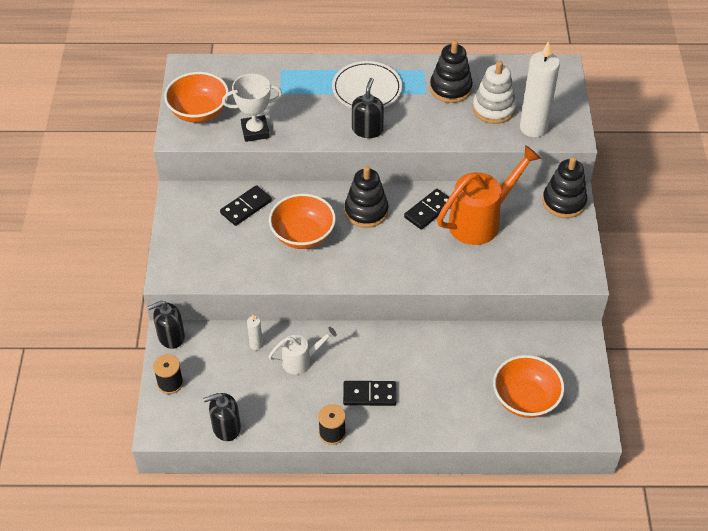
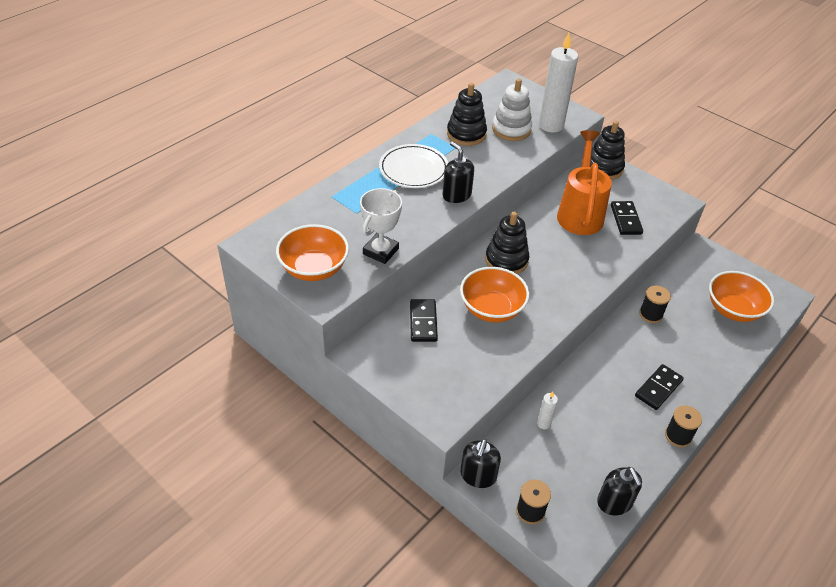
camera: 50 degrees left, 5 degrees down
(226, 427) = (614, 502): black soap dispenser -> black soap dispenser turned 45 degrees counterclockwise
(301, 361) = (587, 406): white watering can -> none
(429, 211) = (542, 230): black domino -> black domino (626, 219)
(450, 346) = (650, 314): none -> black spool

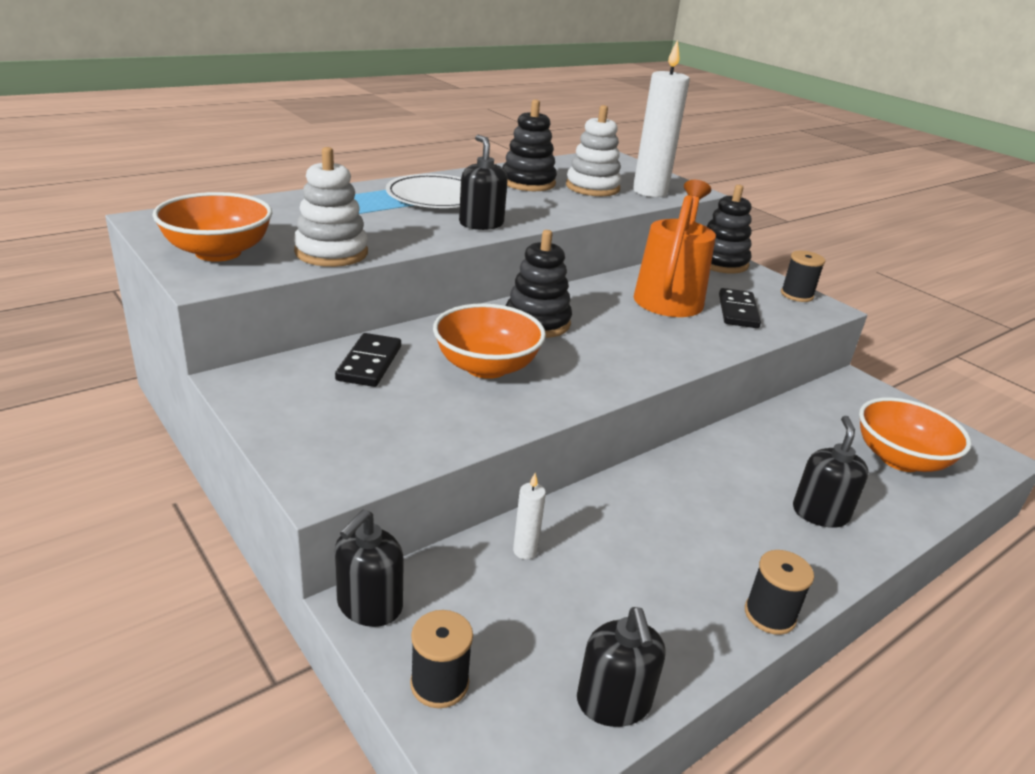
camera: 10 degrees right, 15 degrees down
(381, 251) = (331, 252): white trophy -> white stacking toy
(650, 314) = (758, 442): black spool -> black spool (796, 295)
(658, 388) = (748, 538): black domino -> none
(693, 361) = (820, 513): none -> black soap dispenser

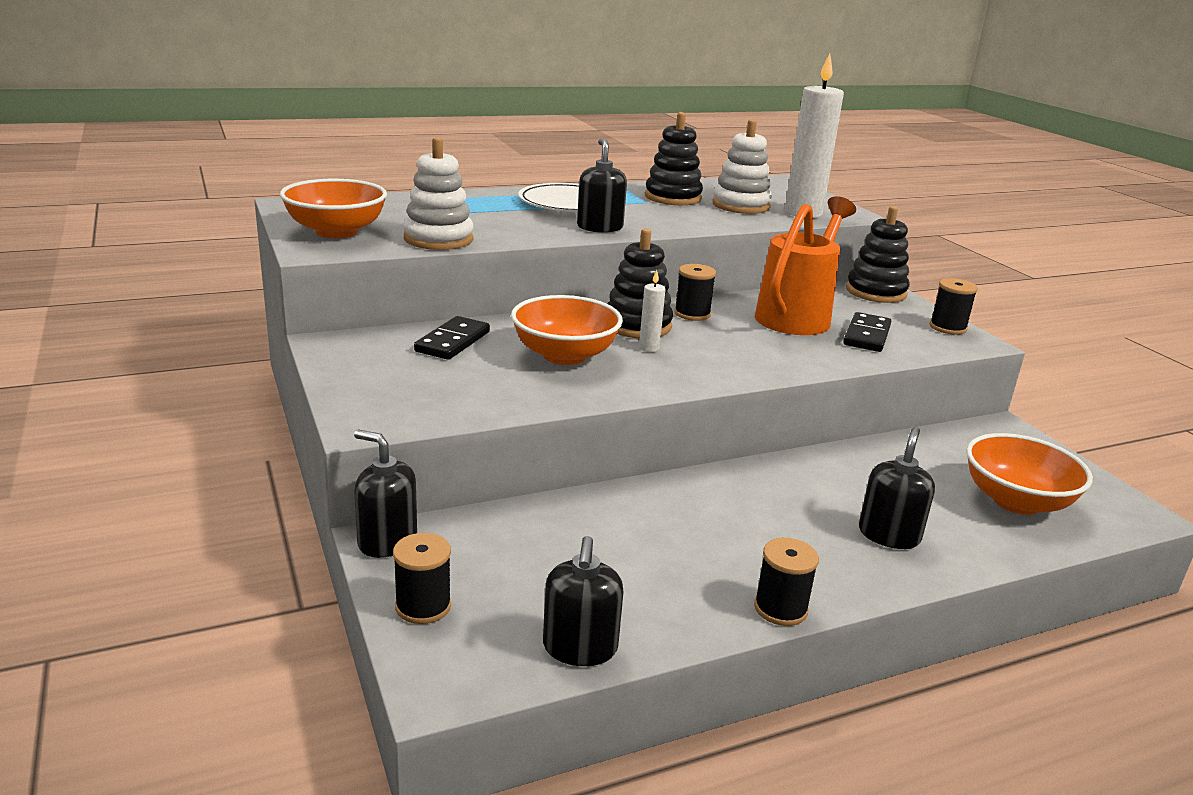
camera: 15 degrees right, 5 degrees down
(369, 605) = (387, 541): black soap dispenser -> black soap dispenser turned 75 degrees clockwise
(525, 551) = (553, 522): white candle -> white candle (649, 348)
(579, 303) = (692, 314): none -> black spool

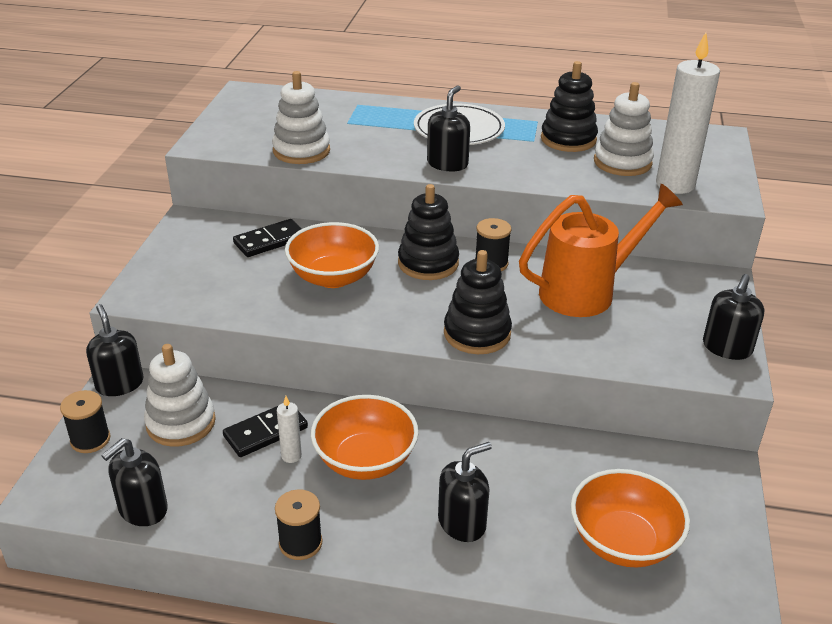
camera: 35 degrees right, 10 degrees up
(336, 232) = (240, 128): orange bowl -> orange bowl (365, 460)
(512, 552) = (181, 423): none -> white stacking toy
(649, 348) = (407, 289): white candle -> white candle (291, 456)
(867, 336) = (624, 332): black domino -> black domino (266, 432)
(876, 292) = (710, 285): black stacking toy -> black stacking toy (477, 333)
(948, 327) = (727, 348): black spool -> black soap dispenser

